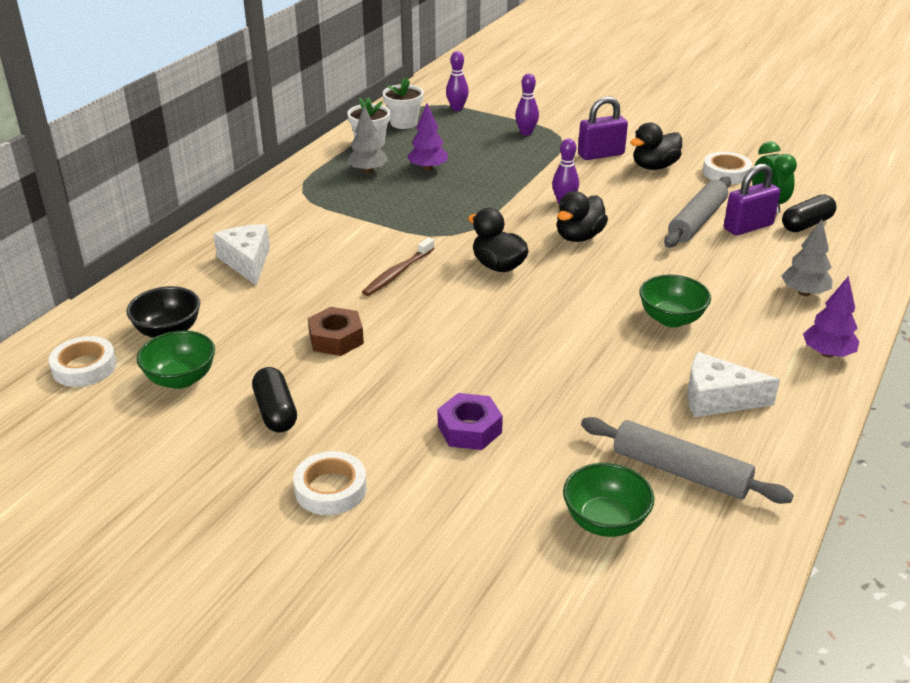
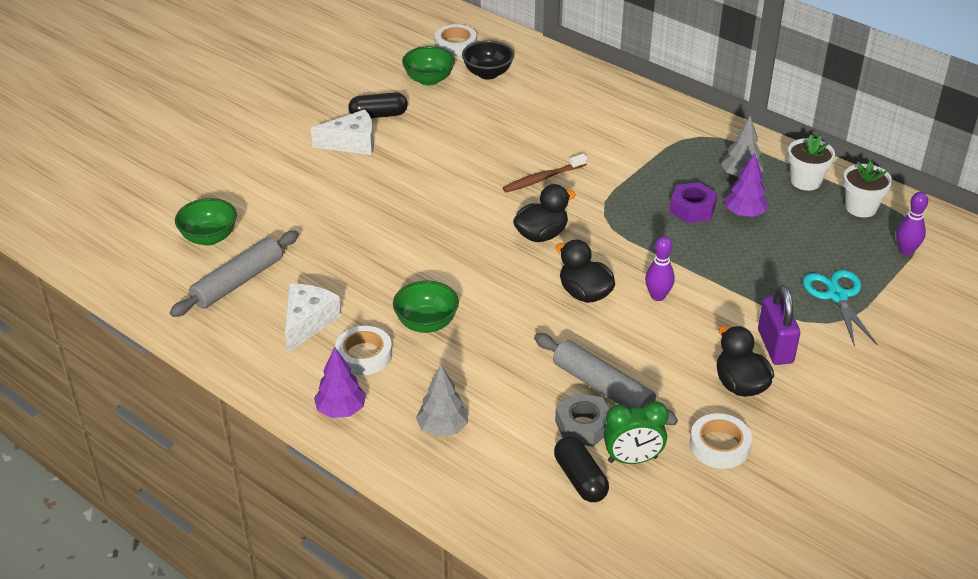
camera: 100 degrees right, 5 degrees up
(247, 262) = (578, 106): white cheese -> white cheese (352, 143)
(330, 489) = (293, 133): white tape -> white tape (364, 355)
(336, 339) = (455, 143): brown nut -> none
(397, 273) = (543, 178): brown toothbrush -> brown toothbrush turned 75 degrees counterclockwise
(469, 429) = (325, 193): purple nut -> purple nut (692, 209)
(526, 132) = (837, 296): purple bowling pin -> turquoise scissors
(748, 227) = (583, 426): purple padlock -> grey nut

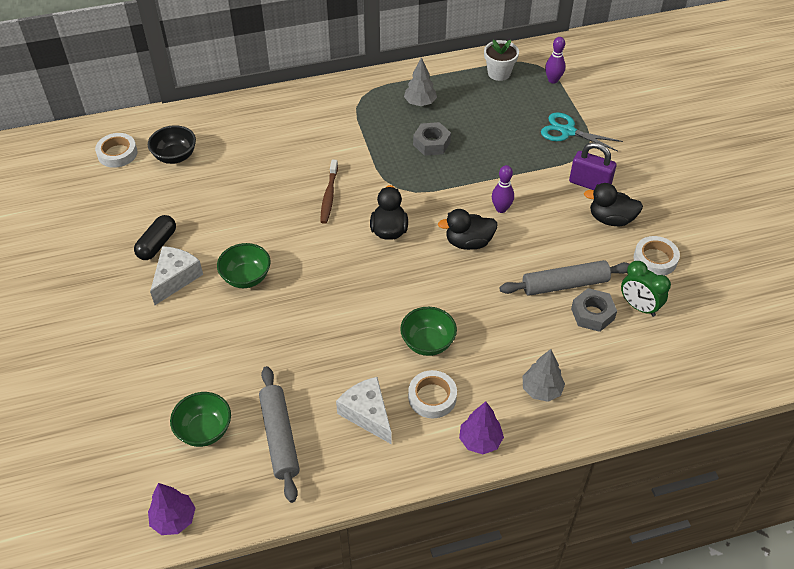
camera: 55 degrees left, 10 degrees up
(429, 79) = (145, 192): green bowl -> green bowl (246, 277)
(580, 479) = (638, 342): black capsule -> none
(632, 459) = (639, 306): green clock -> green clock turned 105 degrees clockwise
(692, 209) = (431, 143): purple nut -> grey nut
(744, 213) = (458, 124): purple tree -> purple tree (174, 519)
(805, 181) = (453, 79): white flower pot -> none

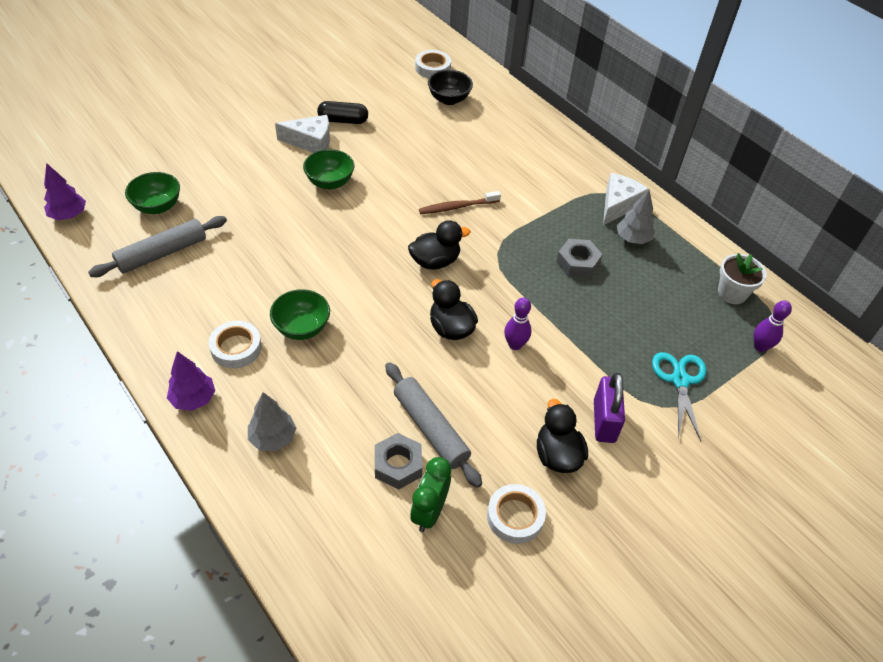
camera: 65 degrees right, 0 degrees up
(367, 414) = (203, 305): white cheese -> white cheese (618, 205)

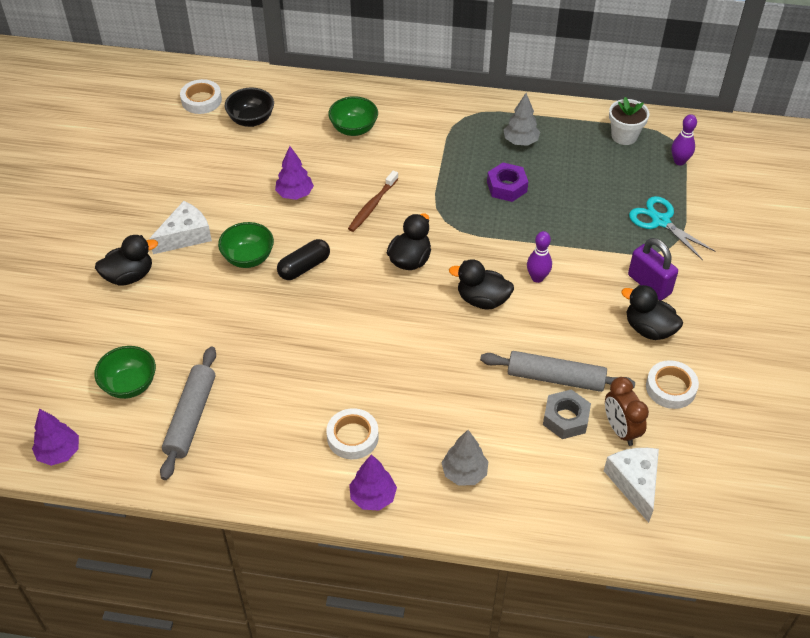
camera: 40 degrees left, 0 degrees up
(246, 143) = (129, 276): none -> black duck
(302, 328) = (380, 383): green bowl -> green bowl (354, 129)
(343, 120) = (187, 198): black capsule -> black capsule (304, 267)
(414, 163) = (295, 194): none -> purple tree
(429, 512) = (620, 430): green clock -> brown clock
(577, 263) = (506, 187): grey nut -> purple nut
(618, 205) = (481, 122): white cheese -> white cheese (634, 483)

